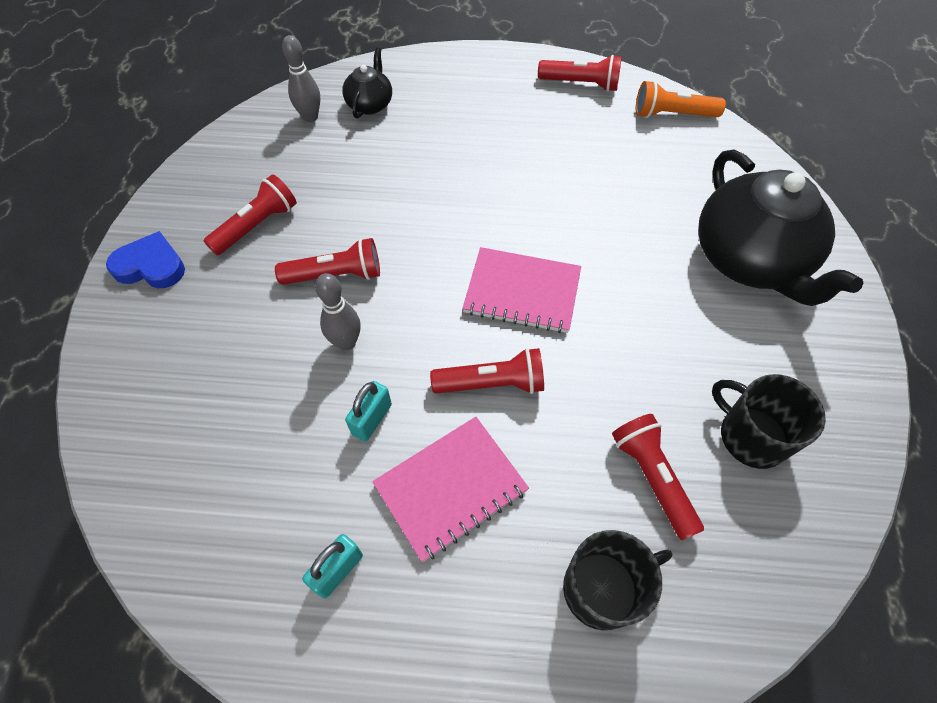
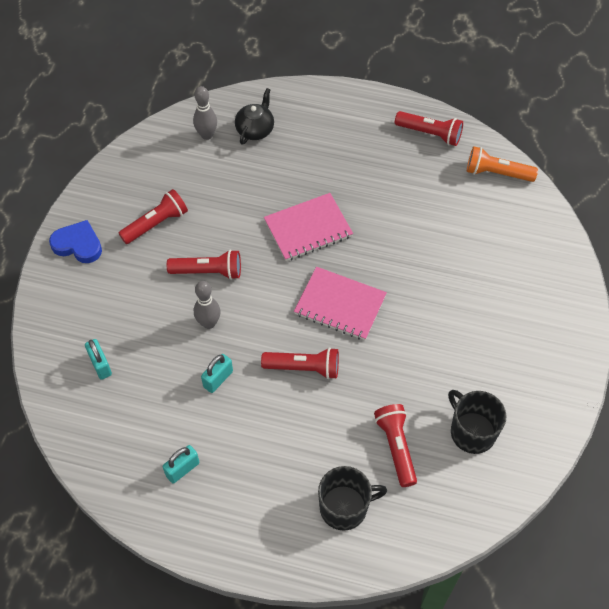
camera: 10 degrees right, 0 degrees up
(193, 426) = (100, 365): none -> turquoise padlock
(451, 488) = (262, 432): pink notebook -> pink notebook (308, 228)
(749, 260) = (516, 306): black teapot -> none

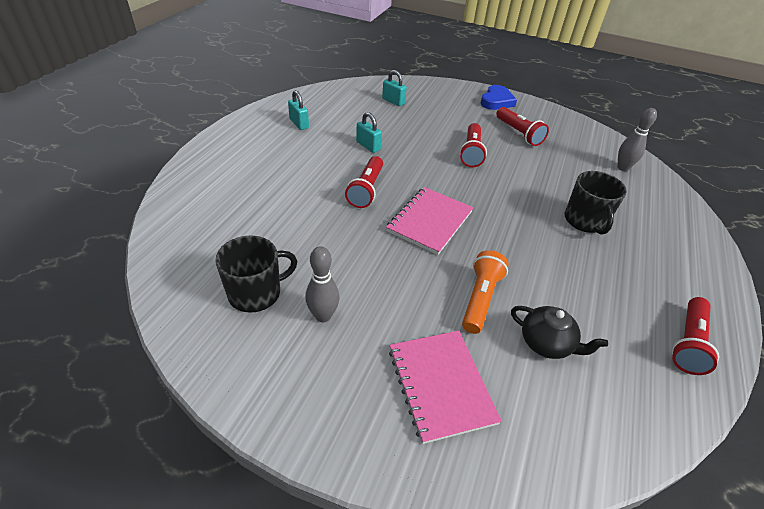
camera: 95 degrees right, 15 degrees down
(100, 365) = (393, 101): turquoise padlock -> turquoise padlock turned 60 degrees clockwise
(209, 323) = (420, 147): grey bowling pin -> grey bowling pin (323, 316)
(255, 129) = (640, 197): black teapot -> black teapot (546, 343)
(308, 228) = (521, 214): pink notebook -> pink notebook (440, 385)
(345, 507) = (225, 193): black mug -> black mug (585, 221)
(396, 447) = (265, 233): red flashlight -> none
(497, 173) = (639, 411): orange flashlight -> orange flashlight (480, 299)

